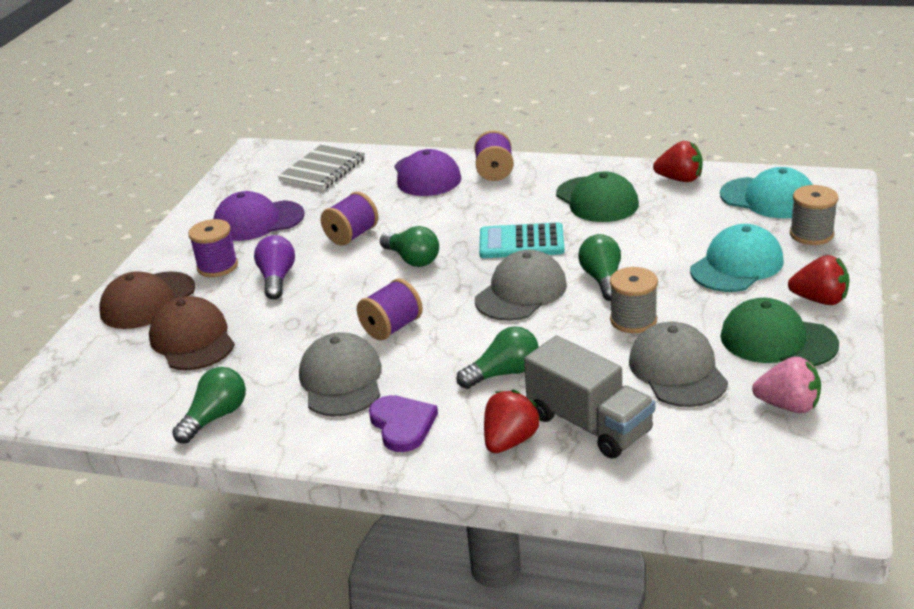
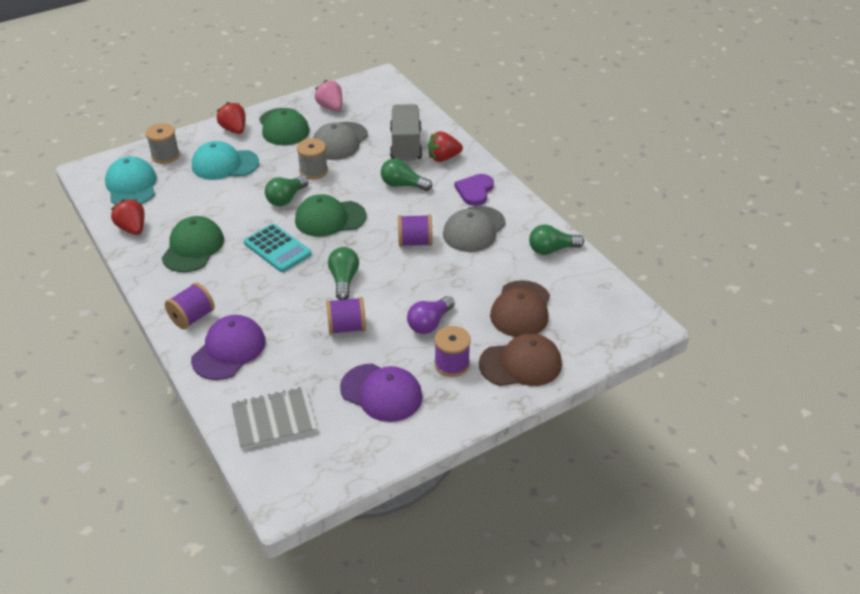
camera: 140 degrees left, 10 degrees up
(521, 292) = (330, 218): grey cap -> green cap

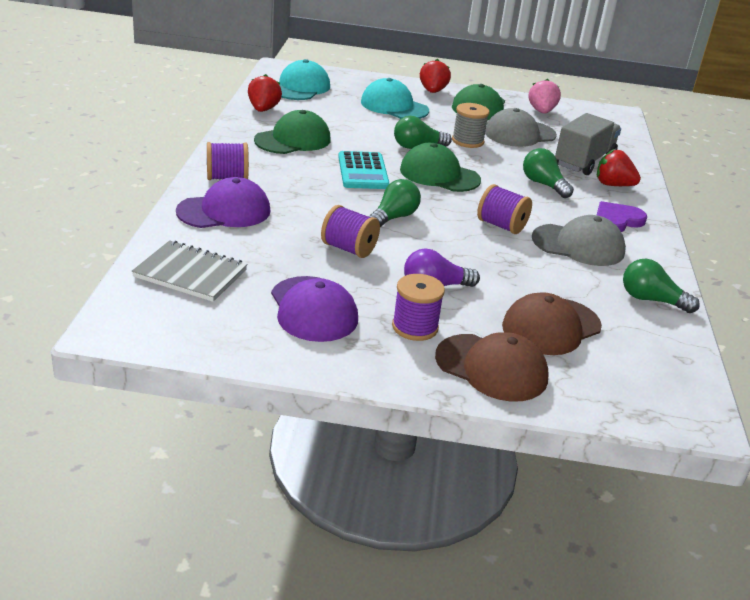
camera: 35 degrees right, 10 degrees down
(165, 155) = (353, 83): grey spool -> none
(474, 229) = (578, 245): grey cap -> grey cap turned 150 degrees counterclockwise

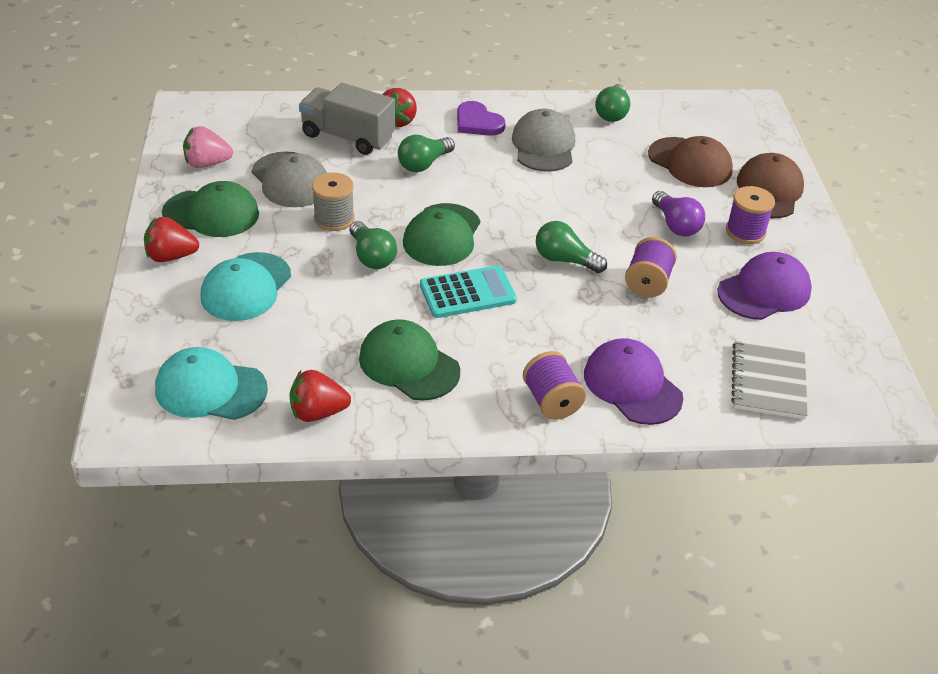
camera: 100 degrees left, 10 degrees up
(501, 226) = (535, 190): purple spool -> none

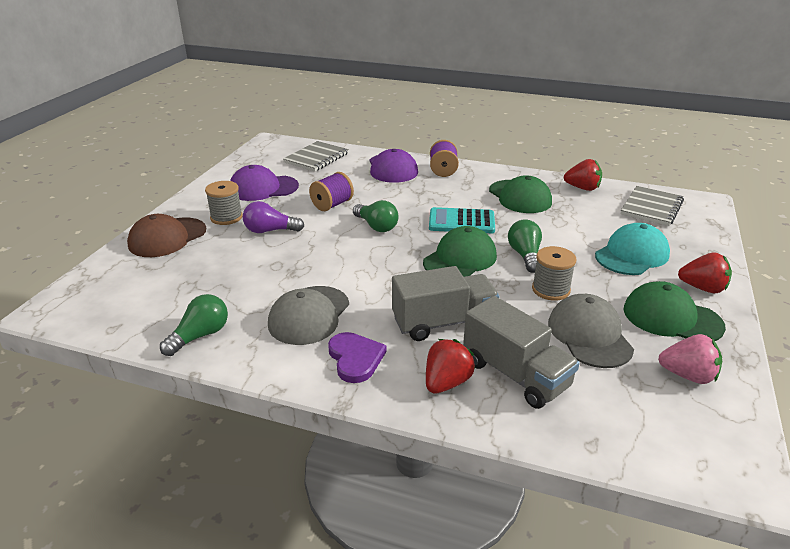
camera: 155 degrees left, 10 degrees down
(210, 389) = (651, 208): turquoise cap -> grey notebook
(424, 164) = (443, 322): green light bulb -> grey truck
(676, 225) = (270, 231): purple light bulb -> purple light bulb turned 90 degrees counterclockwise
(690, 163) = (195, 270): brown cap -> none
(745, 232) = (226, 217): purple spool -> grey spool

